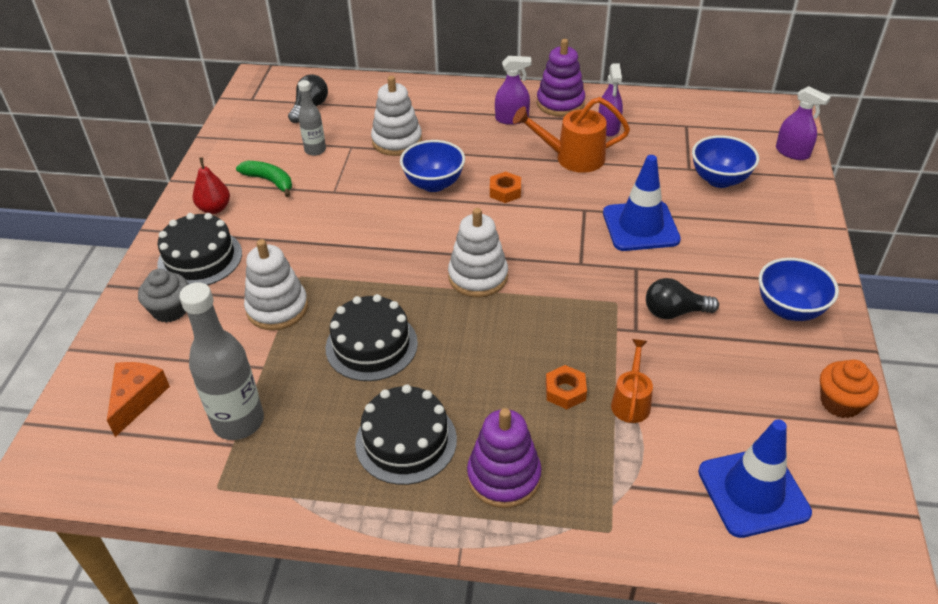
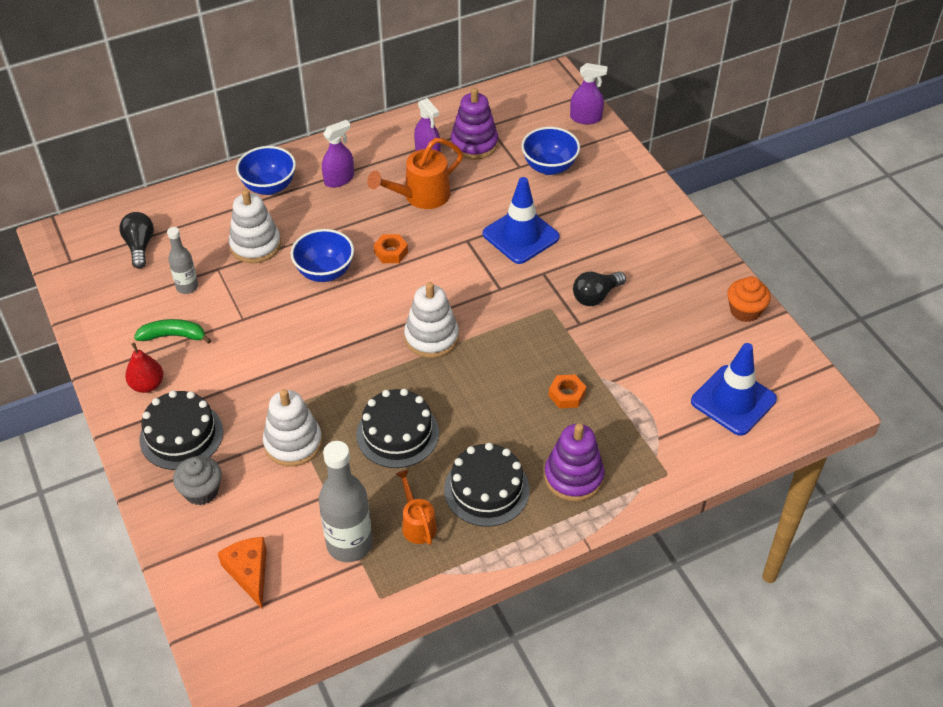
camera: 35 degrees left, 5 degrees up
(560, 103) = (368, 146): purple stacking toy -> purple stacking toy (474, 144)
(631, 401) = (615, 378): orange watering can -> orange watering can (417, 523)
(789, 309) = (670, 256): blue bowl -> blue bowl (269, 187)

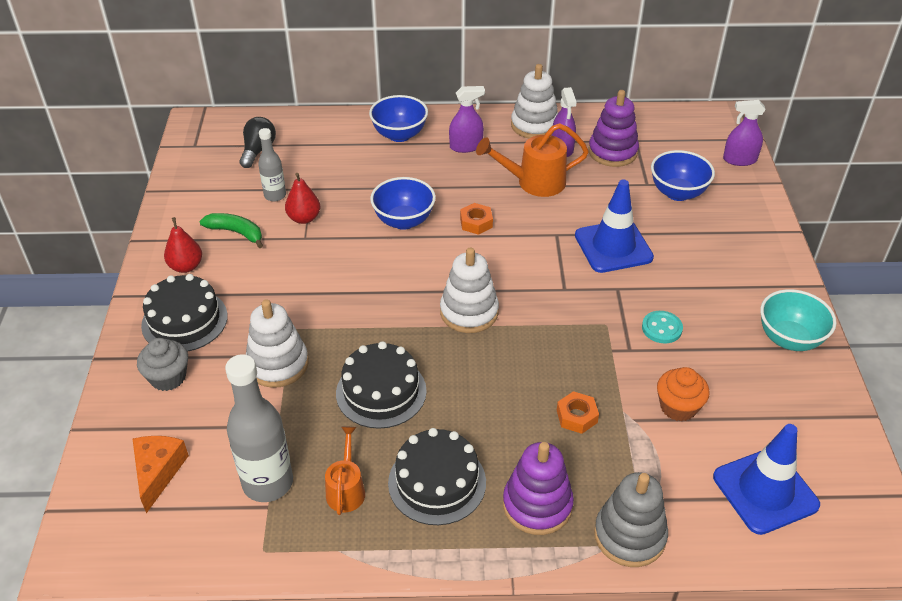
camera: 25 degrees right, 5 degrees down
(230, 300) = (304, 218): none -> red pear
(255, 245) = (356, 179): white stacking toy -> white stacking toy (534, 125)
(585, 118) = (739, 160): purple spray bottle -> purple spray bottle turned 150 degrees clockwise
(596, 296) = (661, 328): black light bulb -> turquoise button
(653, 473) = (629, 535): none -> grey stacking toy
(697, 270) = (789, 339): none -> turquoise bowl
(745, 311) = (826, 399): orange cupcake -> orange cupcake (678, 407)

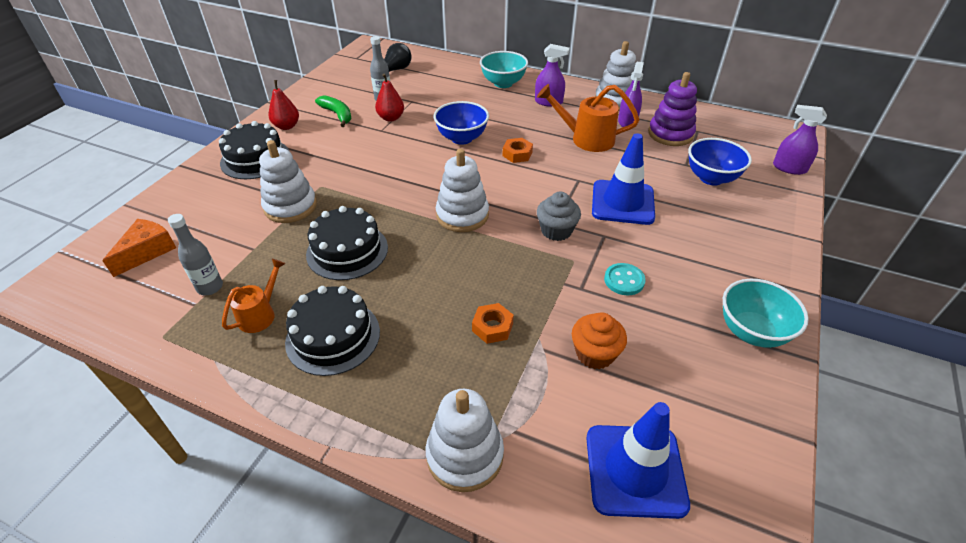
camera: 25 degrees right, 0 degrees up
(168, 377) = (211, 191): grey cupcake -> grey cupcake (556, 230)
(268, 483) = (210, 287): grey bottle -> grey bottle, size x0.57
(399, 135) = (503, 83): blue bowl -> turquoise bowl
(537, 505) = (401, 390): purple stacking toy -> none
(629, 535) = (465, 455): grey stacking toy -> white stacking toy

